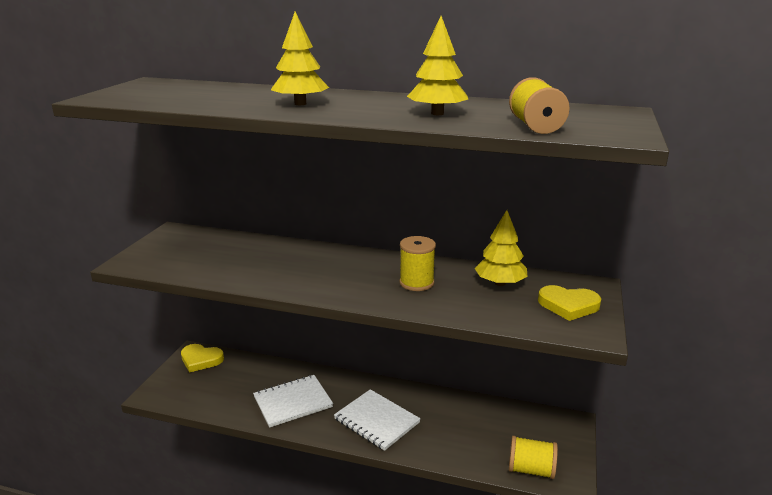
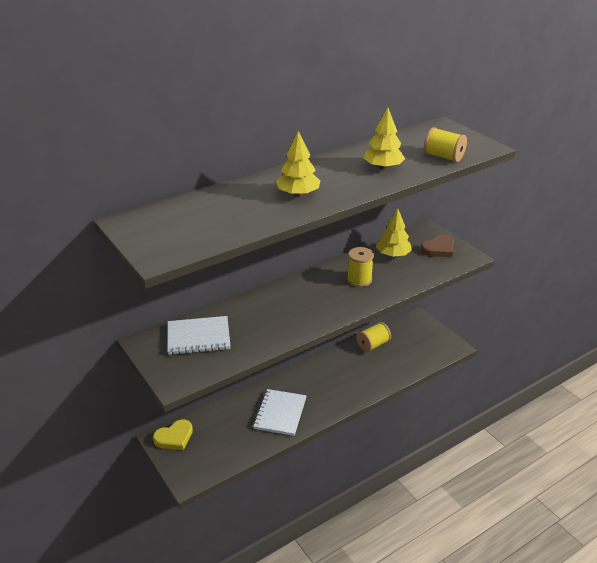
camera: 50 degrees left, 10 degrees up
(376, 421) = (339, 387): white notebook -> white notebook (198, 337)
(531, 470) = (435, 354): yellow spool -> yellow spool (373, 345)
(568, 305) = (438, 249): yellow heart -> brown heart

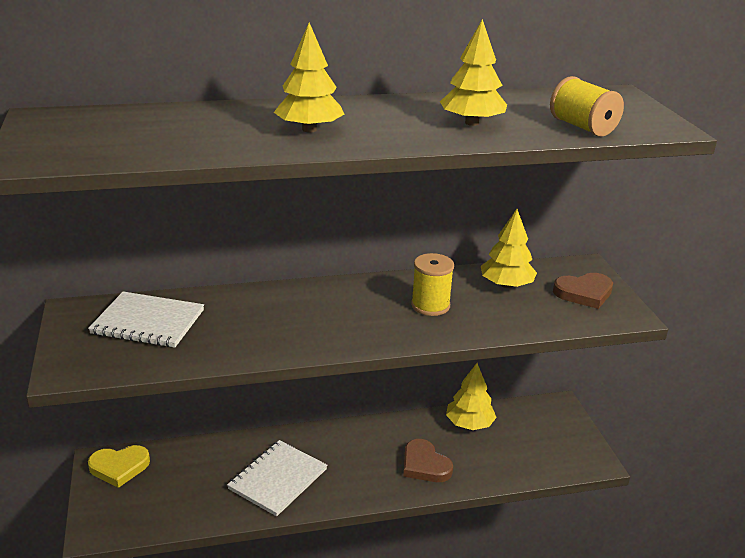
camera: 20 degrees right, 5 degrees down
(361, 378) = (424, 465): none -> brown heart
(373, 345) = (469, 424): yellow spool -> yellow tree

